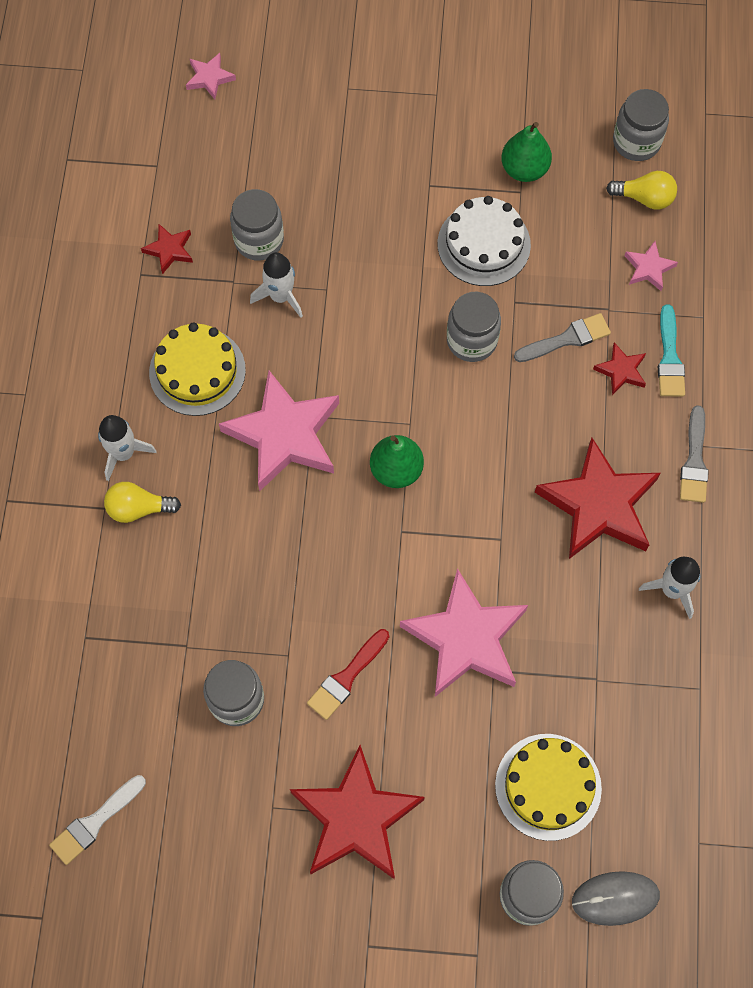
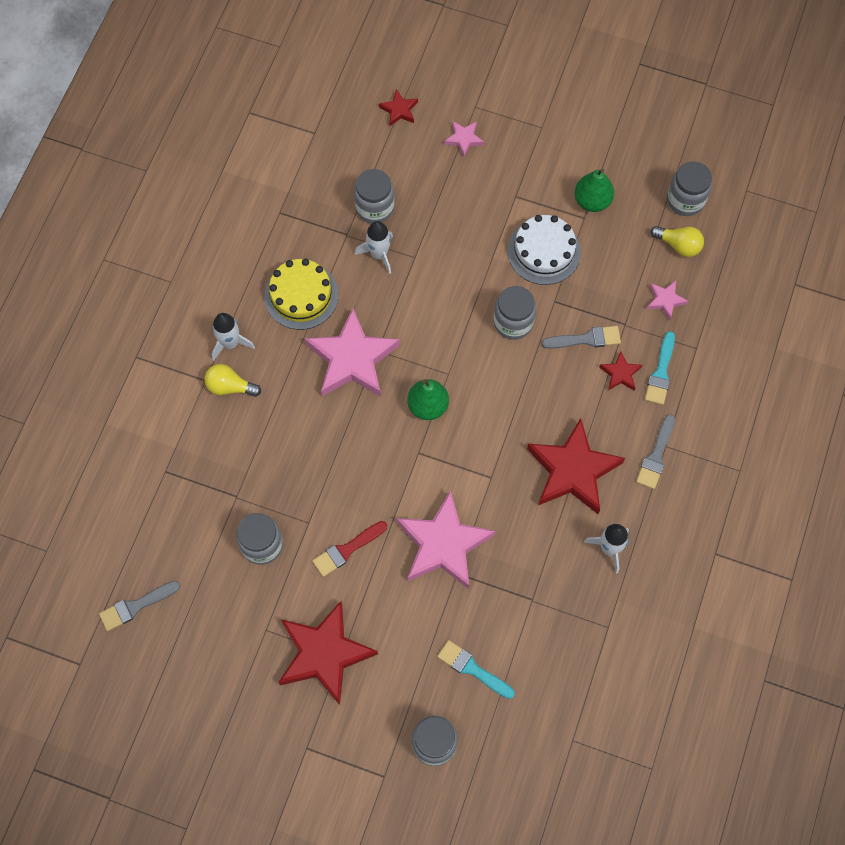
camera: 15 degrees right, 0 degrees up
(95, 822) = (136, 606): white brush -> grey brush
(169, 250) = (306, 199): red star -> red star (399, 110)
(209, 78) = (372, 75): pink star -> pink star (464, 139)
(548, 786) = (472, 669): yellow cake -> turquoise brush
(615, 898) = (498, 763): grey mouse -> none

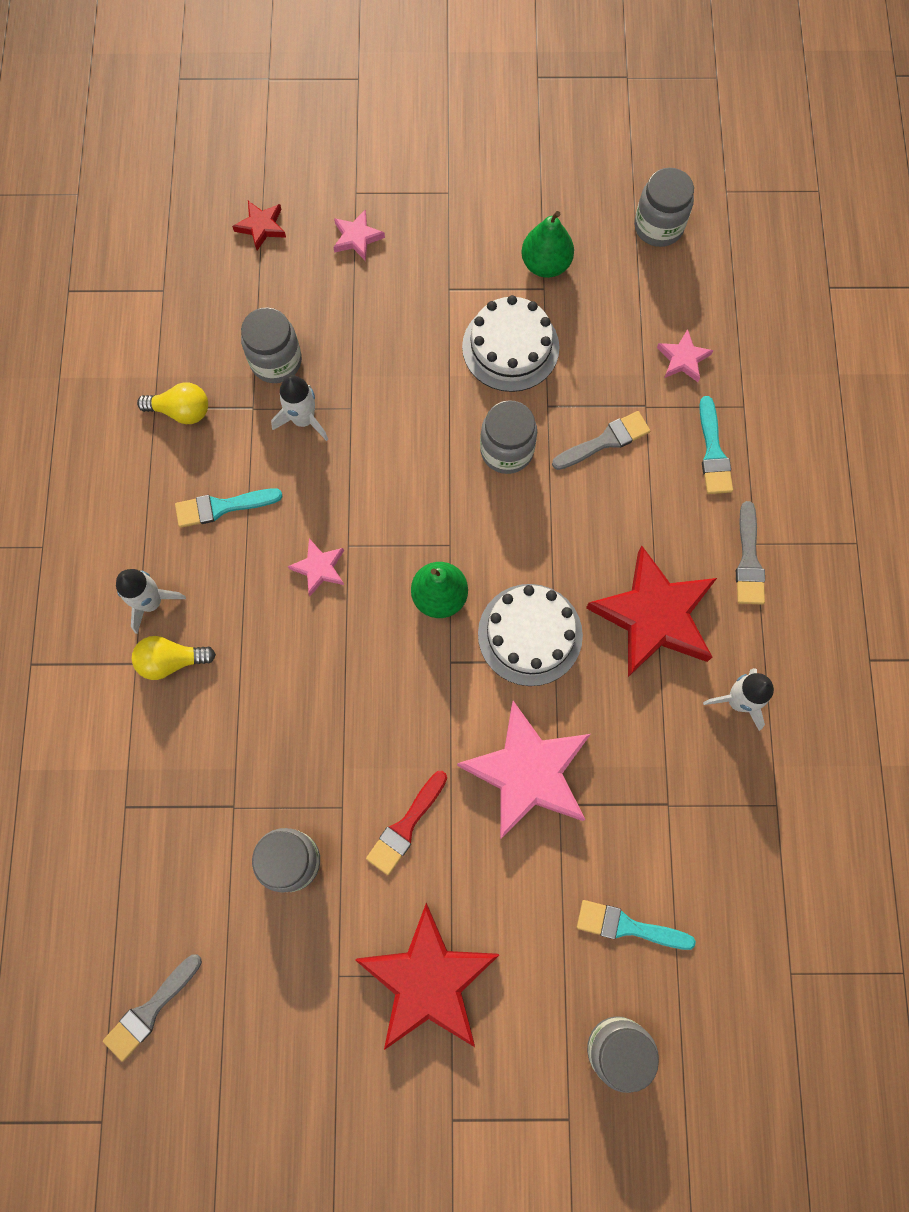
camera: 20 degrees left, 5 degrees up
(301, 295) = (222, 507): yellow cake -> turquoise brush
(352, 359) = (319, 568): pink star -> pink star, size x0.45
(480, 453) = (530, 634): none -> white cake
(620, 373) = (664, 470): red star -> none
(678, 245) = (672, 285): yellow light bulb -> yellow light bulb (181, 411)

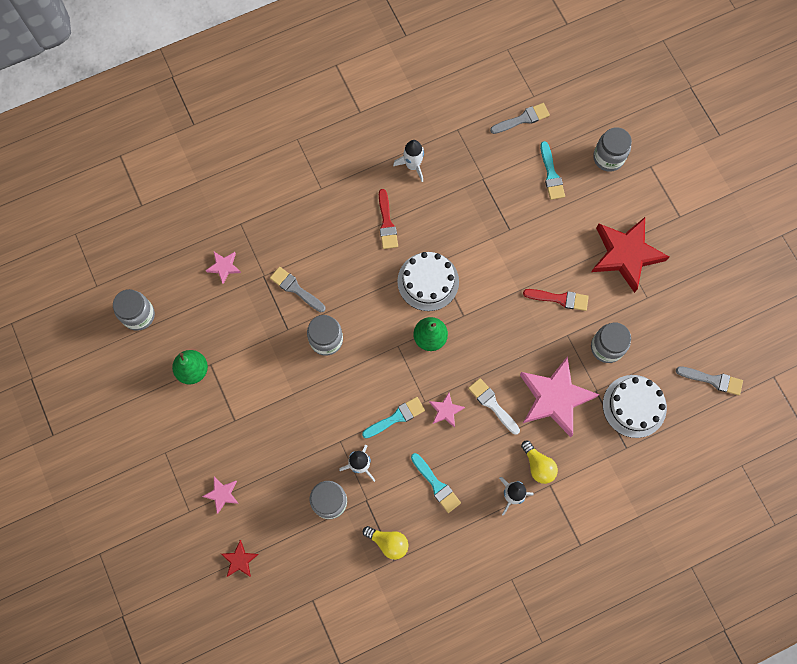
camera: 115 degrees left, 0 degrees up
(181, 411) = (388, 542): yellow light bulb -> yellow light bulb turned 135 degrees clockwise
(294, 639) = (492, 404): none -> white brush
(510, 347) = (258, 366): white cake -> white cake (634, 406)
(528, 772) = (501, 251): pink star -> pink star (554, 398)
(654, 616) = (387, 223): red star -> red brush
(713, 452) = (276, 229): turquoise brush -> turquoise brush (396, 417)
(748, 560) = (332, 188): grey brush -> grey brush (522, 119)

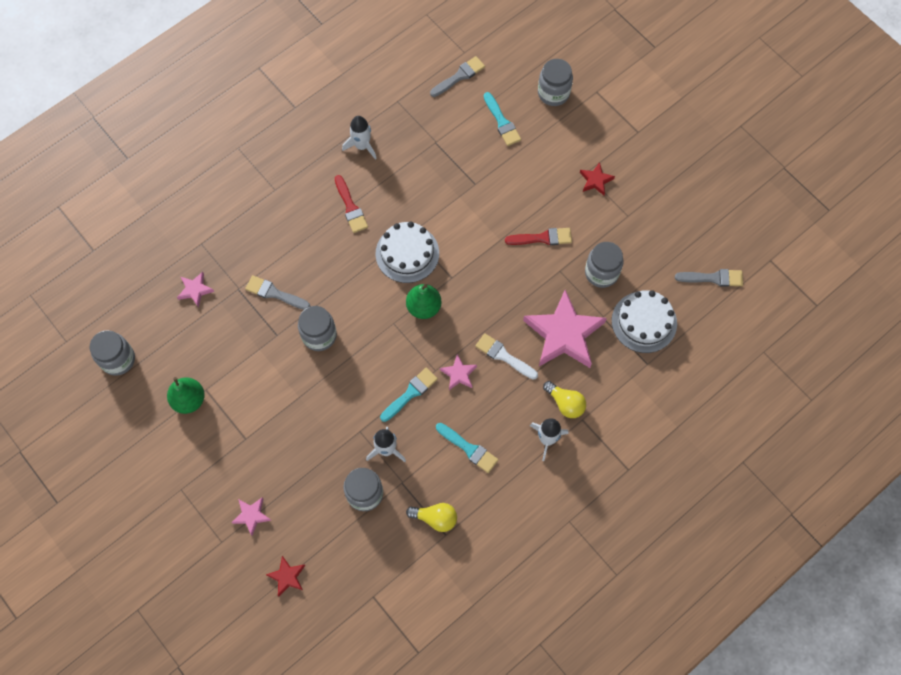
camera: 15 degrees left, 5 degrees down
(625, 255) = (595, 180): red star -> red star, size x0.45

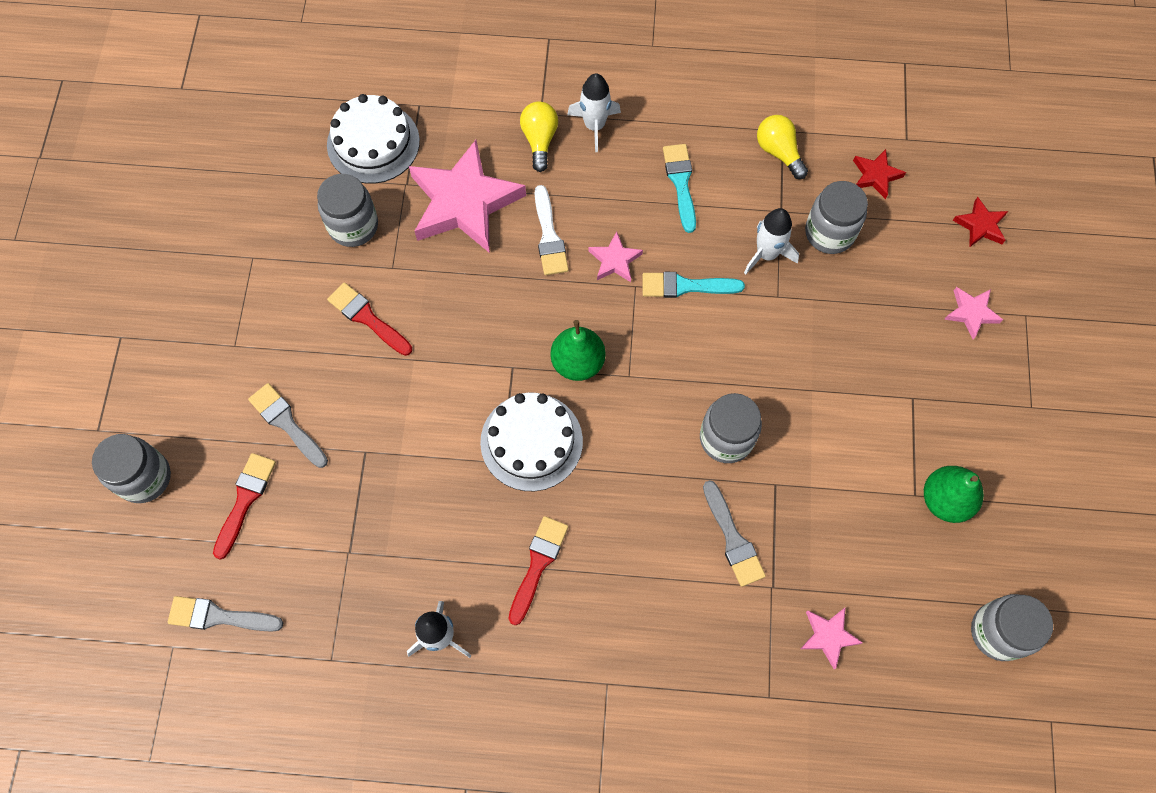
camera: 135 degrees left, 0 degrees up
(502, 122) = (245, 500): turquoise brush -> red brush
(595, 180) = (234, 326): red star -> red star (875, 175)
(713, 278) = (255, 121): grey brush -> grey brush (286, 423)

